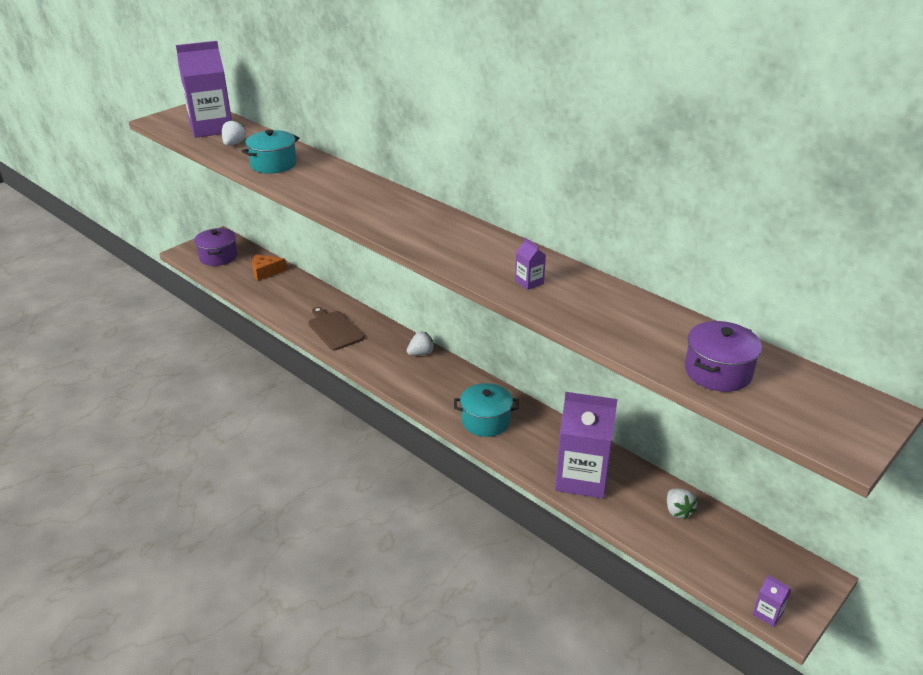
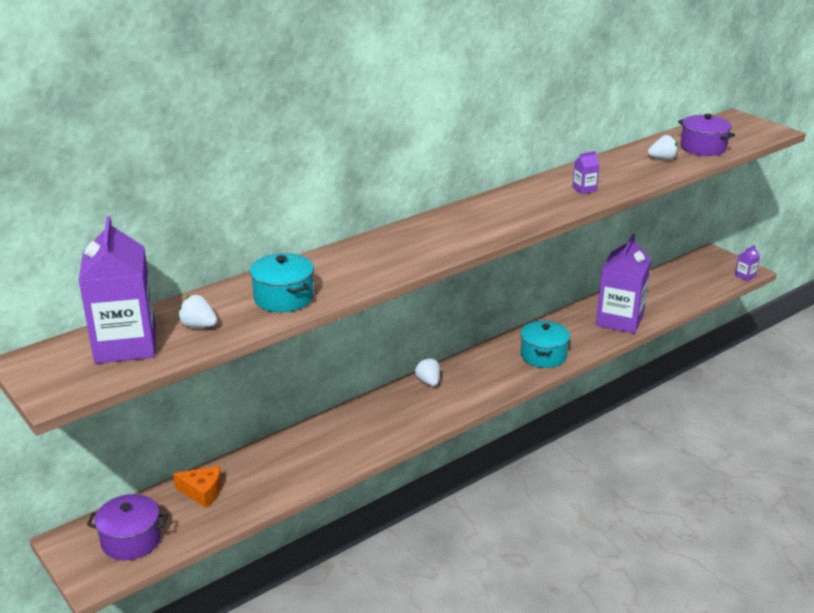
camera: 80 degrees left, 5 degrees down
(265, 272) = (202, 492): orange cheese -> orange cheese turned 75 degrees counterclockwise
(334, 329) = (364, 437): brown cutting board -> none
(678, 511) = (655, 288): white strawberry -> white strawberry (662, 159)

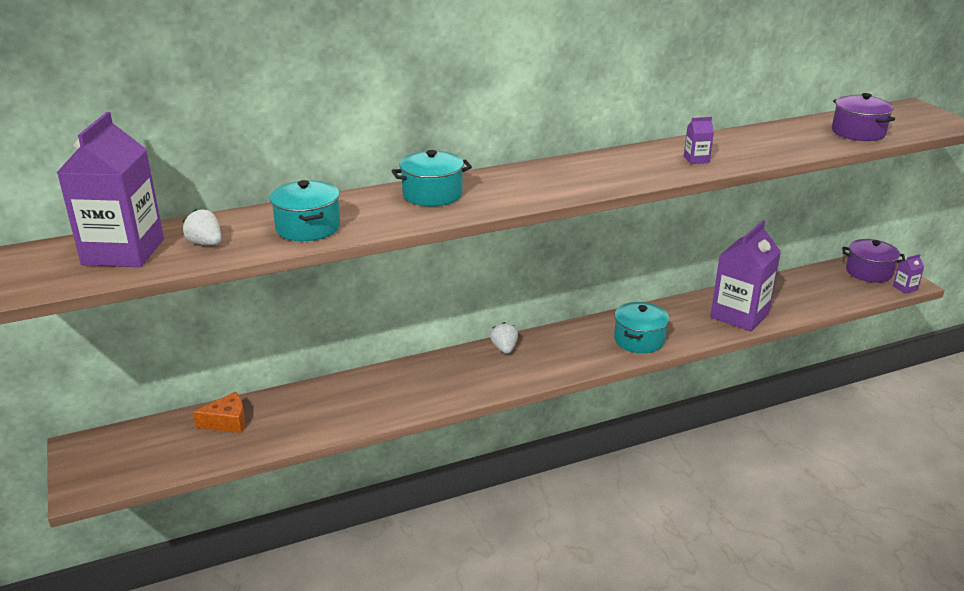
camera: 15 degrees right, 0 degrees up
(131, 540) = (136, 457): purple pot -> purple pot (868, 272)
(202, 492) = (227, 422): orange cheese -> orange cheese turned 45 degrees counterclockwise
(376, 251) = (432, 194): none -> turquoise pot
(662, 159) = (804, 139): white strawberry -> none

